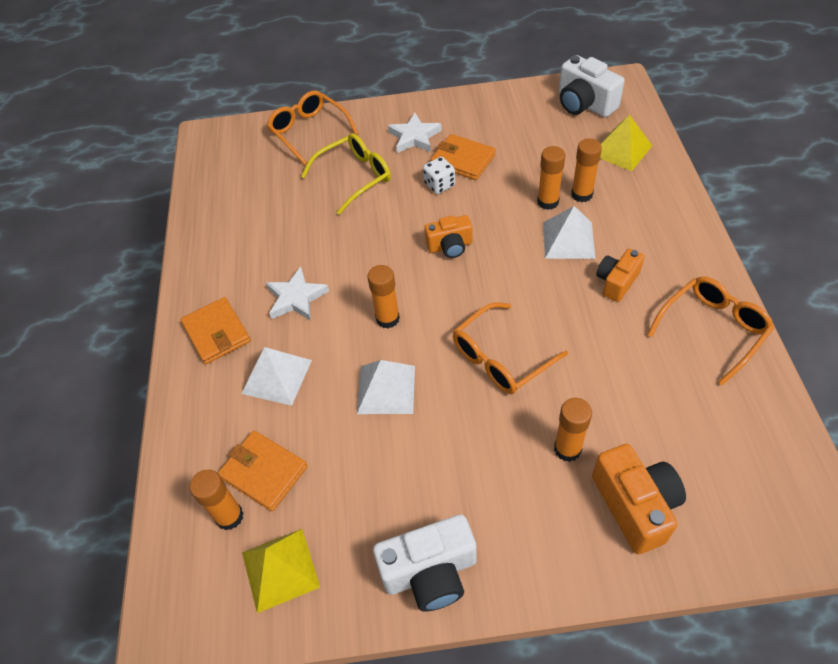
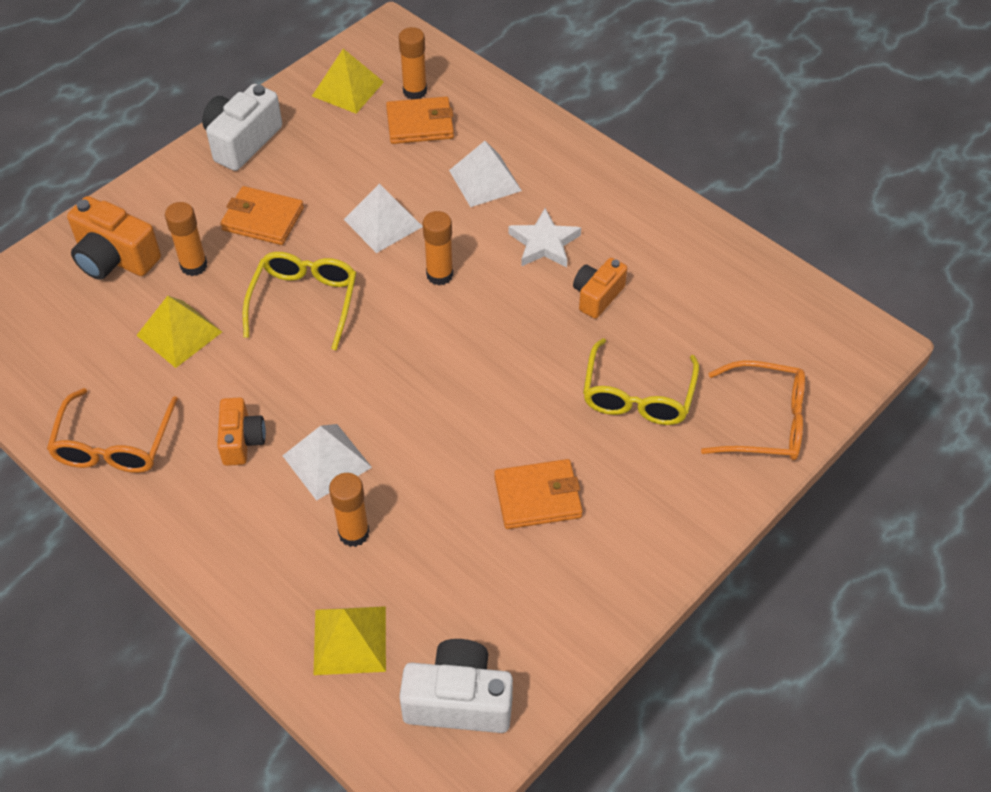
camera: 135 degrees right, 0 degrees up
(217, 333) = (577, 179): orange wallet -> orange wallet (263, 219)
(414, 137) = (631, 495): white star -> none
(439, 185) = (531, 444): white dice -> none
(450, 246) = (448, 378): orange camera -> orange camera (597, 296)
(500, 358) = (304, 301): orange glasses -> yellow glasses
(548, 202) = (386, 498): orange glue stick -> none
(616, 391) = (179, 333): none -> yellow pyramid

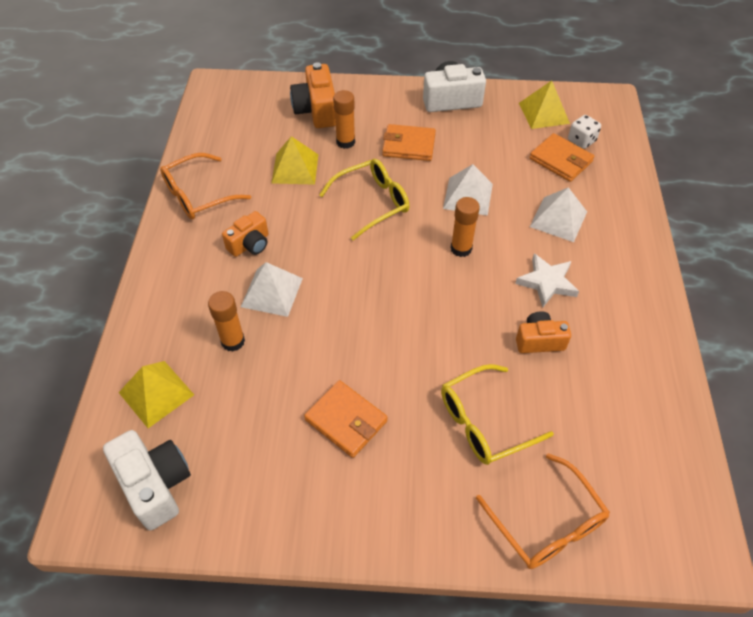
camera: 50 degrees right, 0 degrees up
(263, 219) = (408, 145): orange wallet -> orange wallet turned 60 degrees counterclockwise
(415, 91) = (581, 141): orange glue stick -> white dice

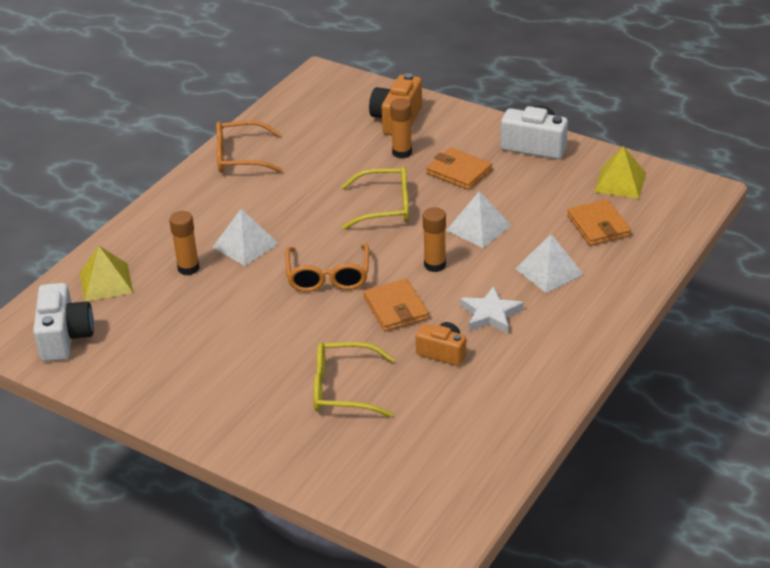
camera: 30 degrees right, 15 degrees down
(250, 244) = (254, 206): orange camera -> none
(295, 168) = (339, 160): yellow pyramid -> none
(346, 420) = (234, 348): orange wallet -> orange wallet (396, 308)
(547, 523) = (335, 468): orange glasses -> orange glasses (328, 277)
(581, 141) = (636, 216): white dice -> none

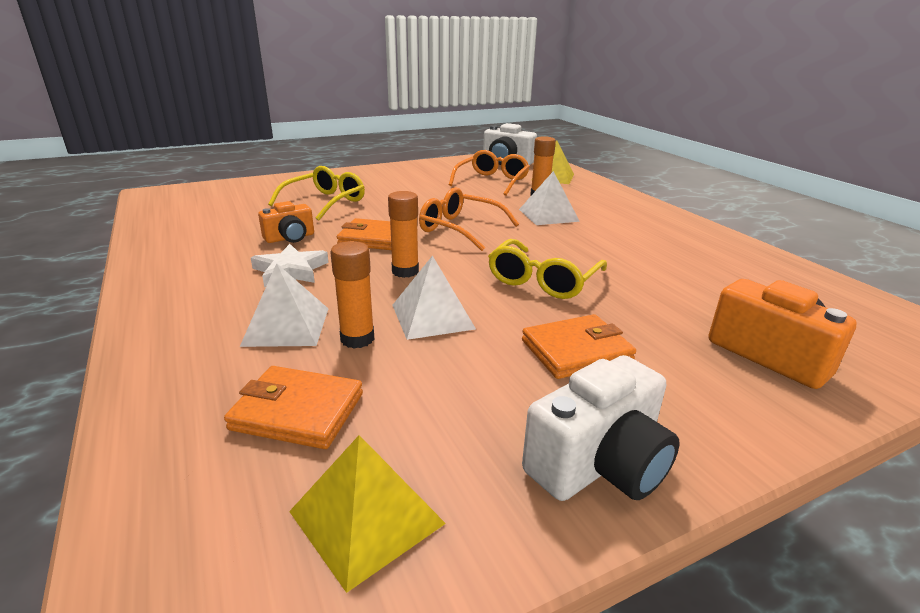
camera: 120 degrees right, 10 degrees down
(240, 157) = (712, 244): orange glasses -> orange glasses (492, 181)
(402, 152) = (664, 327): orange glue stick -> orange glue stick (357, 339)

